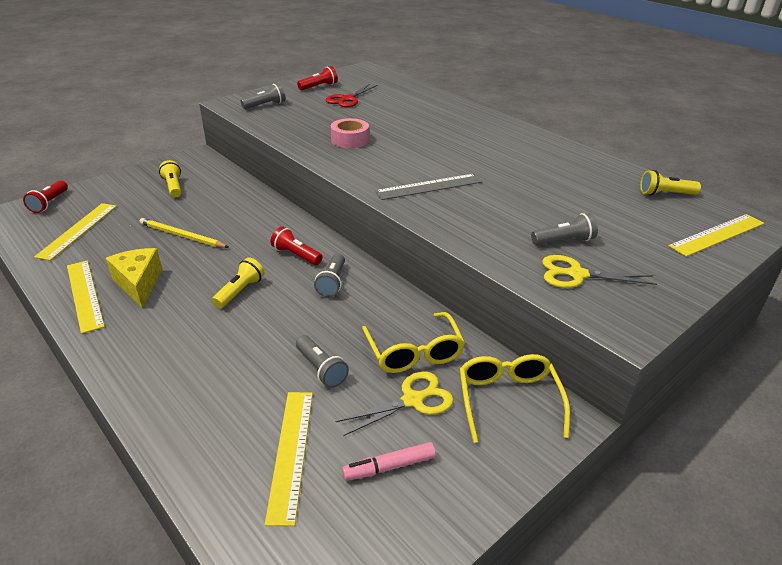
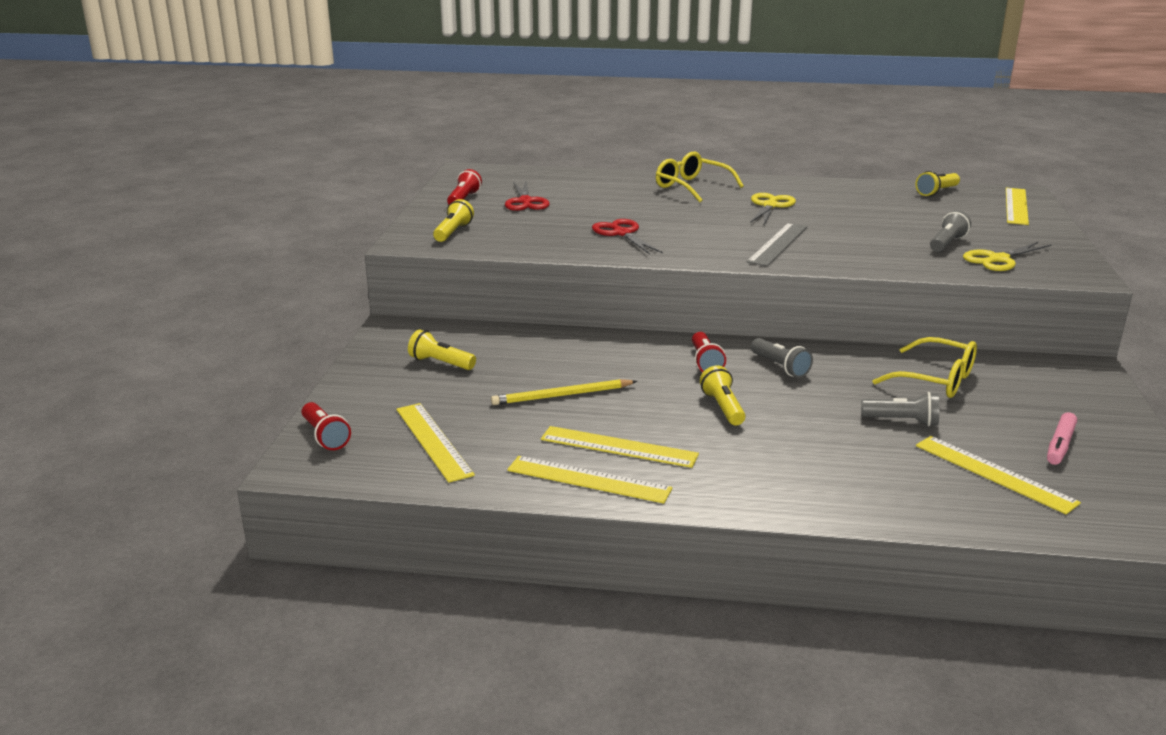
camera: 40 degrees left, 10 degrees down
(138, 284) = (618, 447): yellow cheese -> yellow ruler
(265, 105) = (453, 232): grey flashlight -> yellow flashlight
(296, 255) = (705, 362): red flashlight -> red flashlight turned 90 degrees counterclockwise
(350, 140) = (622, 233): pink tape -> red scissors
(413, 400) = (995, 405): yellow scissors -> yellow scissors (770, 206)
(508, 400) = (1043, 376): yellow glasses -> yellow glasses (692, 187)

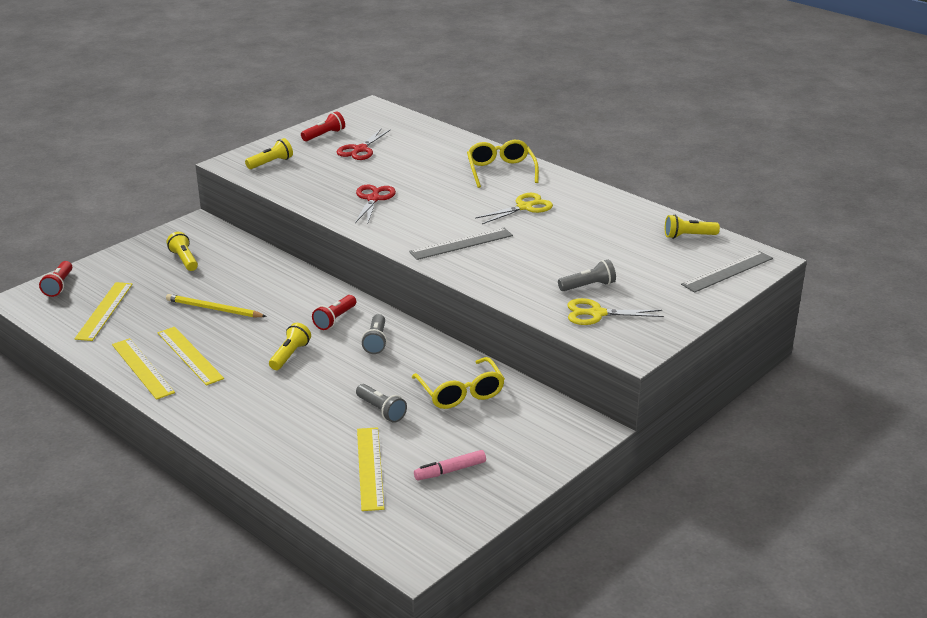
camera: 35 degrees right, 5 degrees up
(1016, 206) = (727, 271): yellow ruler -> grey ruler

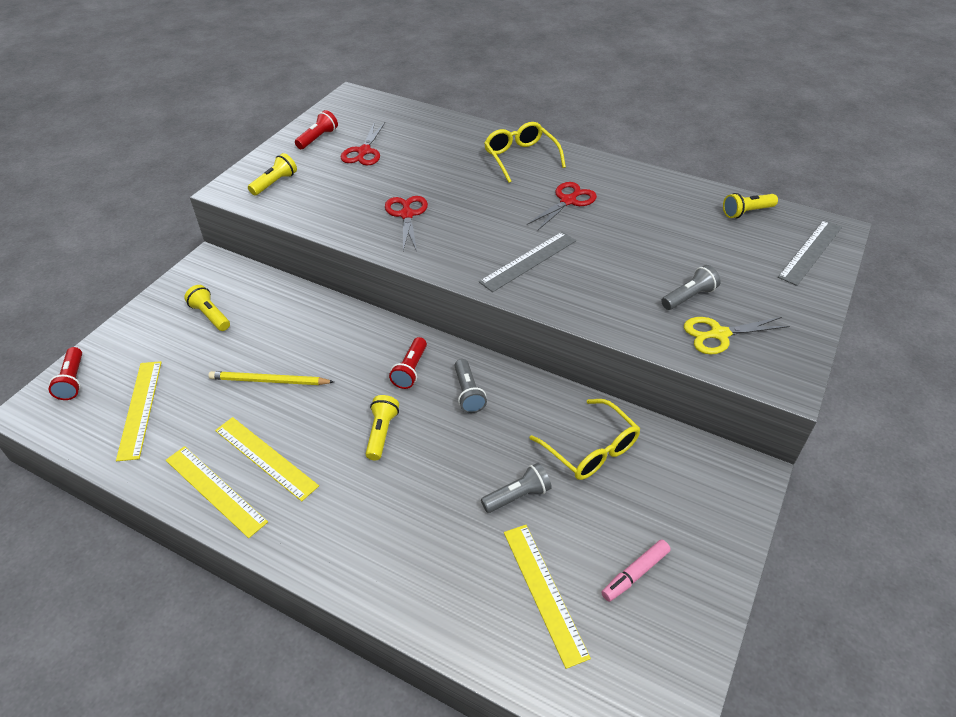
camera: 15 degrees left, 15 degrees up
(381, 410) = (517, 496): grey flashlight -> grey flashlight turned 60 degrees counterclockwise
(525, 207) = (568, 201): yellow scissors -> red scissors

